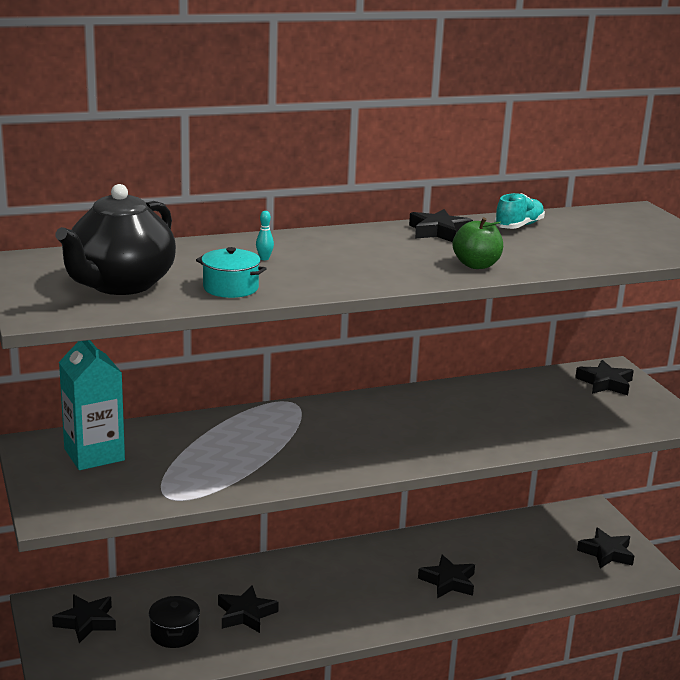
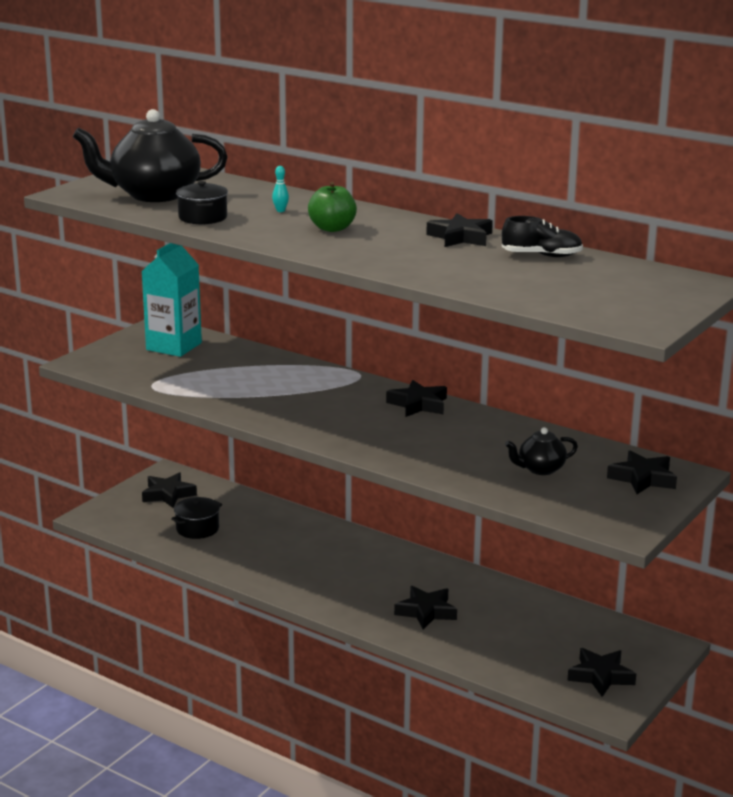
camera: 55 degrees right, 0 degrees up
(230, 288) = (203, 217): turquoise pot -> black pot
(246, 614) = (256, 545): black star -> black star (418, 404)
(476, 265) = (403, 263): green apple -> green apple (332, 228)
(519, 226) = (541, 255): turquoise shoe -> black shoe
(553, 408) = (540, 469): none -> black teapot

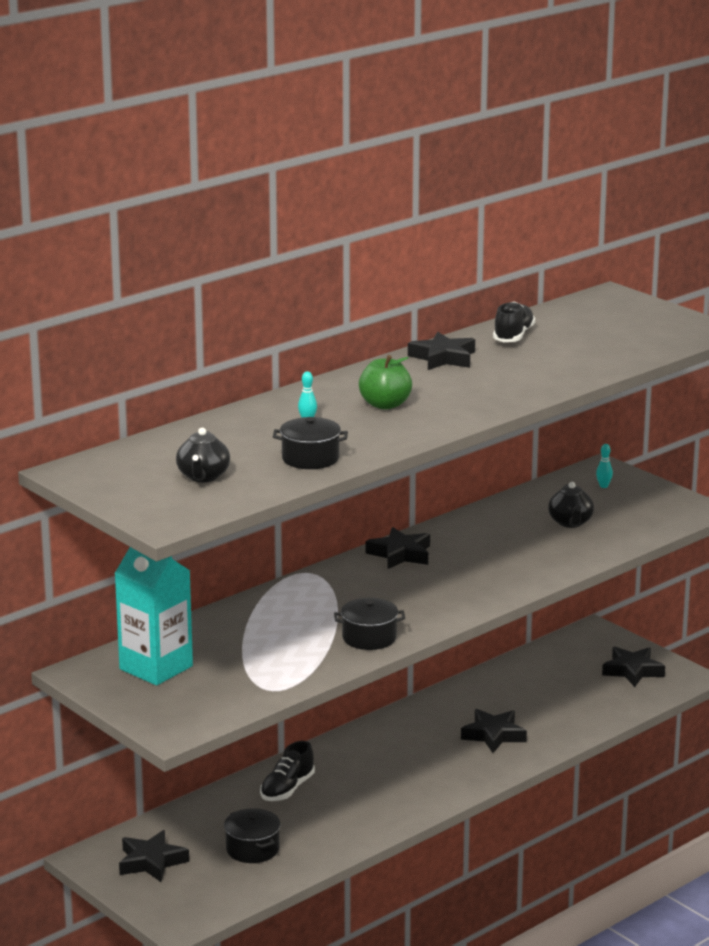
camera: 75 degrees left, 0 degrees up
(153, 195) = (203, 477): black teapot -> black teapot, size x0.48
(253, 409) = (369, 638): none -> black pot
(290, 530) = (287, 789): none -> black shoe
(642, 478) = (603, 486): black star -> turquoise bowling pin

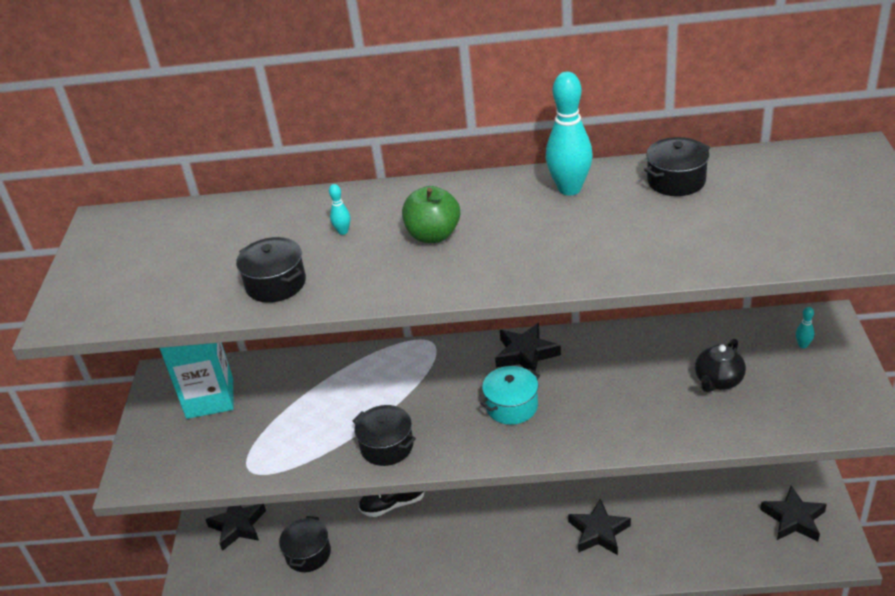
camera: 45 degrees right, 15 degrees up
(203, 477) = (170, 271): black teapot -> none
(435, 585) = (511, 406): none -> turquoise pot
(443, 358) = (569, 189): black star -> turquoise bowling pin
(513, 336) = (676, 181): black shoe -> black pot

